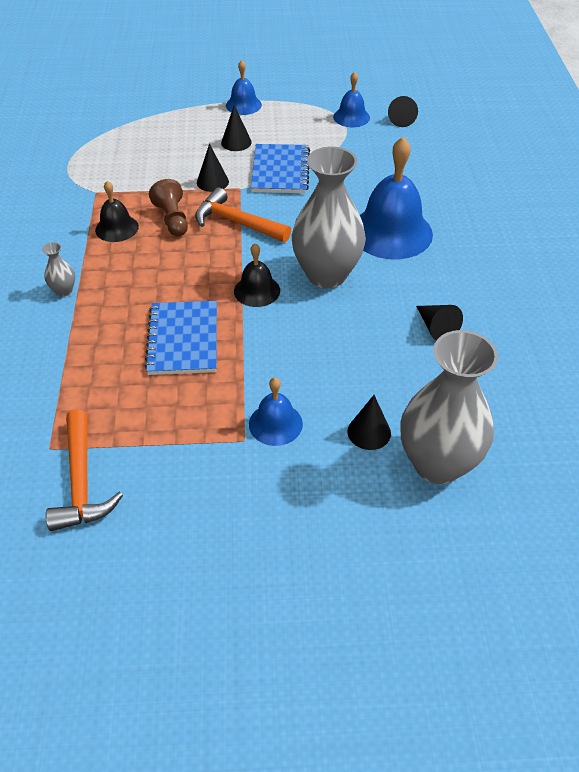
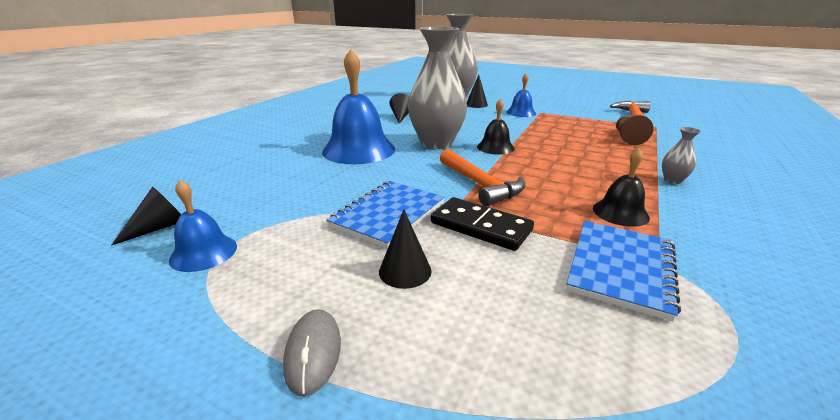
camera: 150 degrees left, 20 degrees down
(172, 219) = (549, 204): brown pawn -> brown pawn (627, 138)
(183, 339) = (563, 140): blue notebook -> blue notebook (621, 268)
(212, 182) = (480, 227): black cone -> black domino
(243, 105) = (313, 353): blue bell -> grey mouse

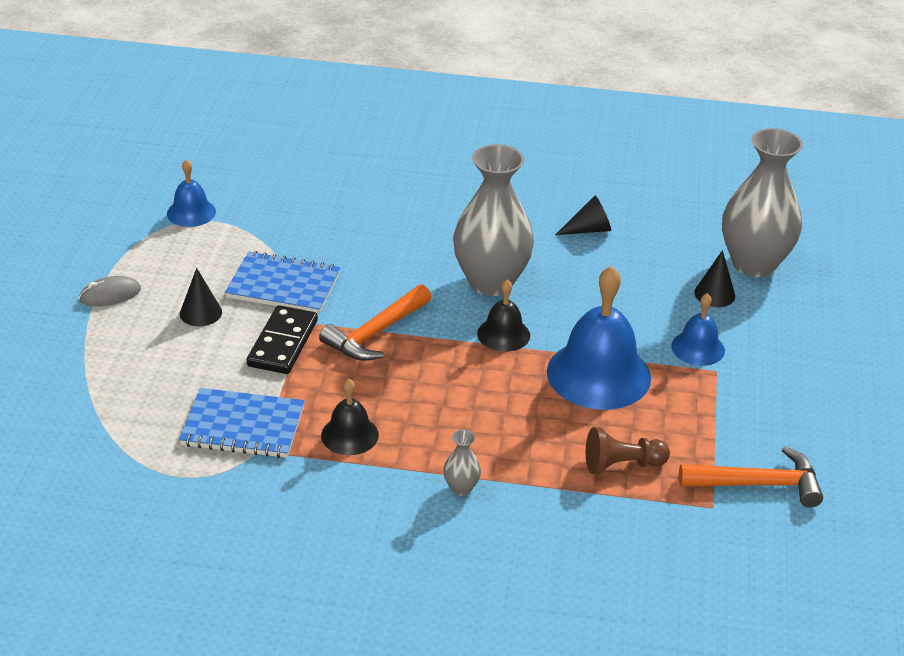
camera: 70 degrees right, 10 degrees up
(159, 227) = (216, 176): black cone -> none
(358, 150) = (433, 227): blue bell -> blue bell (598, 374)

